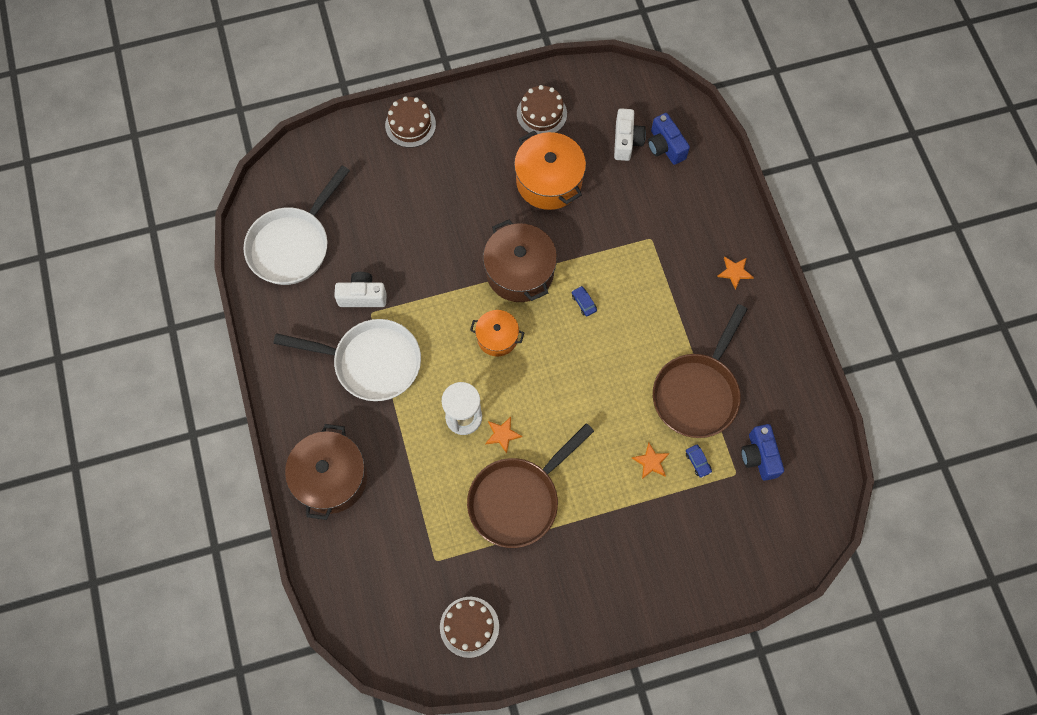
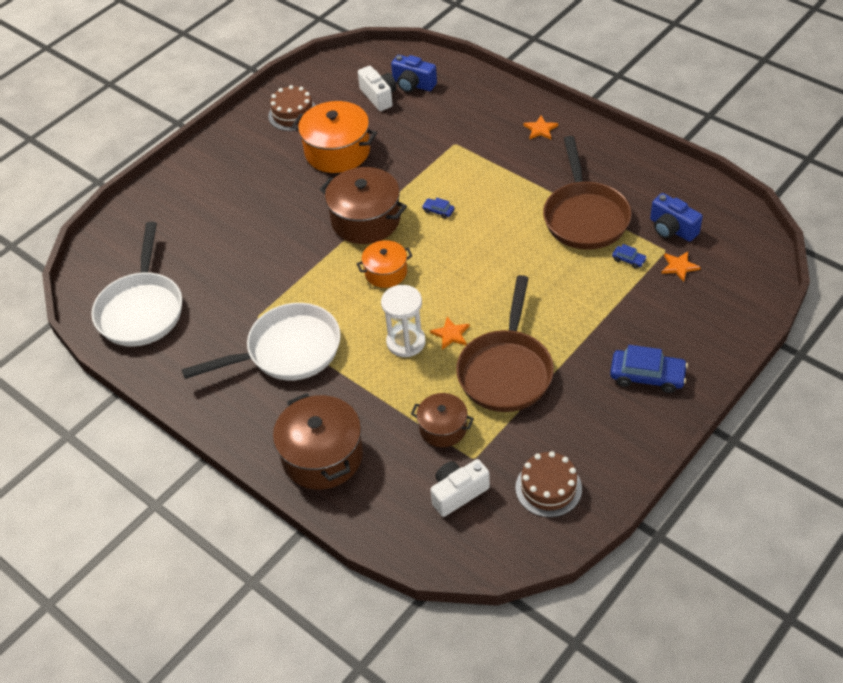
camera: 30 degrees left, 20 degrees down
(362, 296) = (239, 310): white camera -> white camera (458, 493)
(410, 125) = (184, 176): brown cake -> none
(433, 517) = (443, 428): none -> brown pot
(621, 583) = (647, 376): none -> blue car
(651, 462) = (592, 281): orange star -> orange star (679, 267)

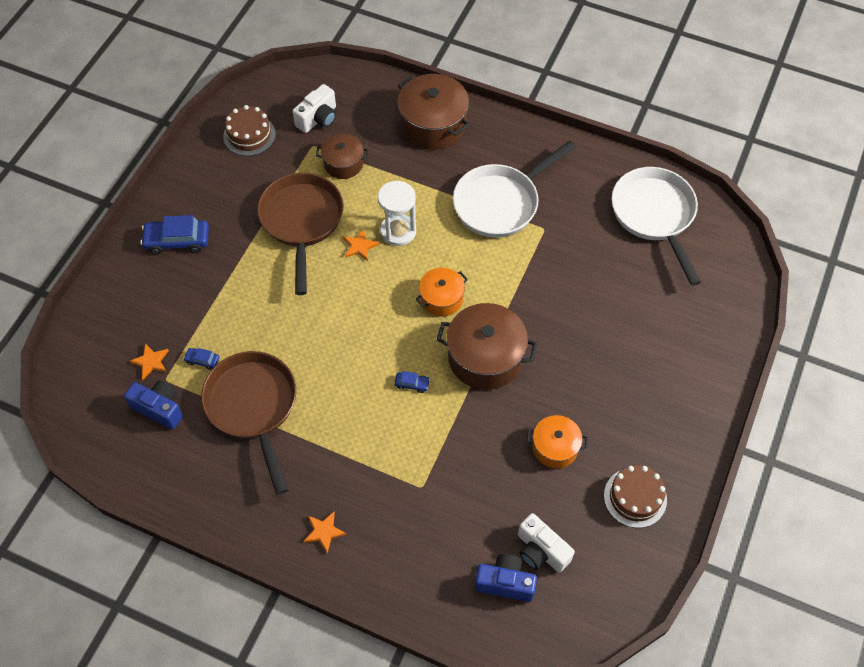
camera: 160 degrees right, 10 degrees up
(337, 151) = (555, 447): orange pot -> orange pot, size x0.59

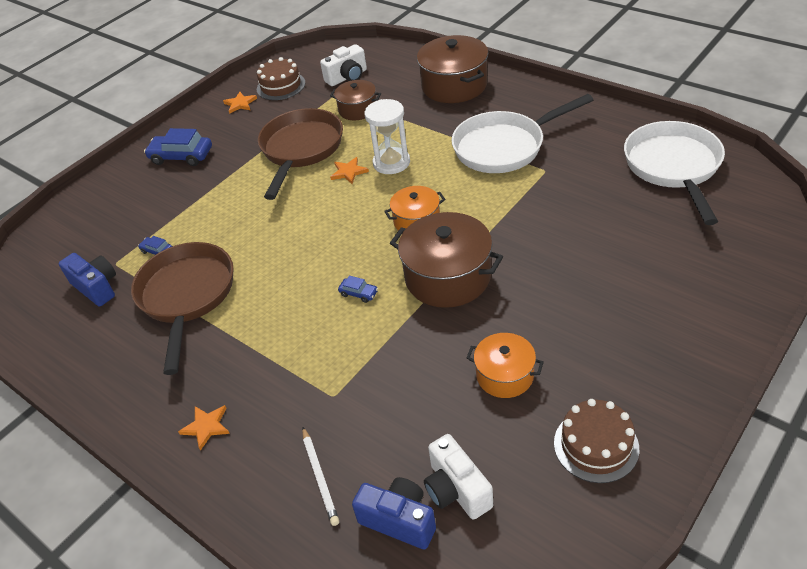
camera: 20 degrees right, 15 degrees down
(151, 362) = (109, 247): orange star -> orange star (240, 104)
(433, 559) = (320, 477): none -> white pencil

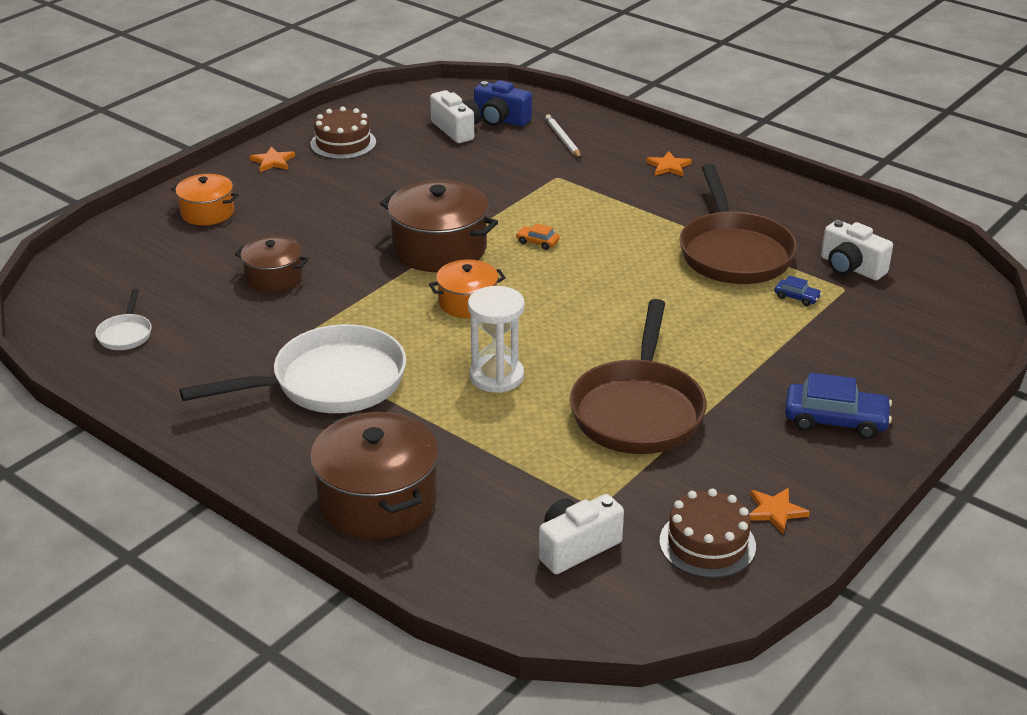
camera: 175 degrees right, 10 degrees down
(96, 287) = (851, 267): blue camera -> white camera
(348, 172) = (559, 369): orange star -> orange star (273, 161)
(358, 109) = (551, 472): brown pot -> brown pot (274, 278)
(358, 293) = (537, 242): blue car -> orange car
(505, 375) = (401, 180): orange pot -> orange pot (207, 212)
(673, 167) = (125, 334): white pan -> white pan, size x0.44

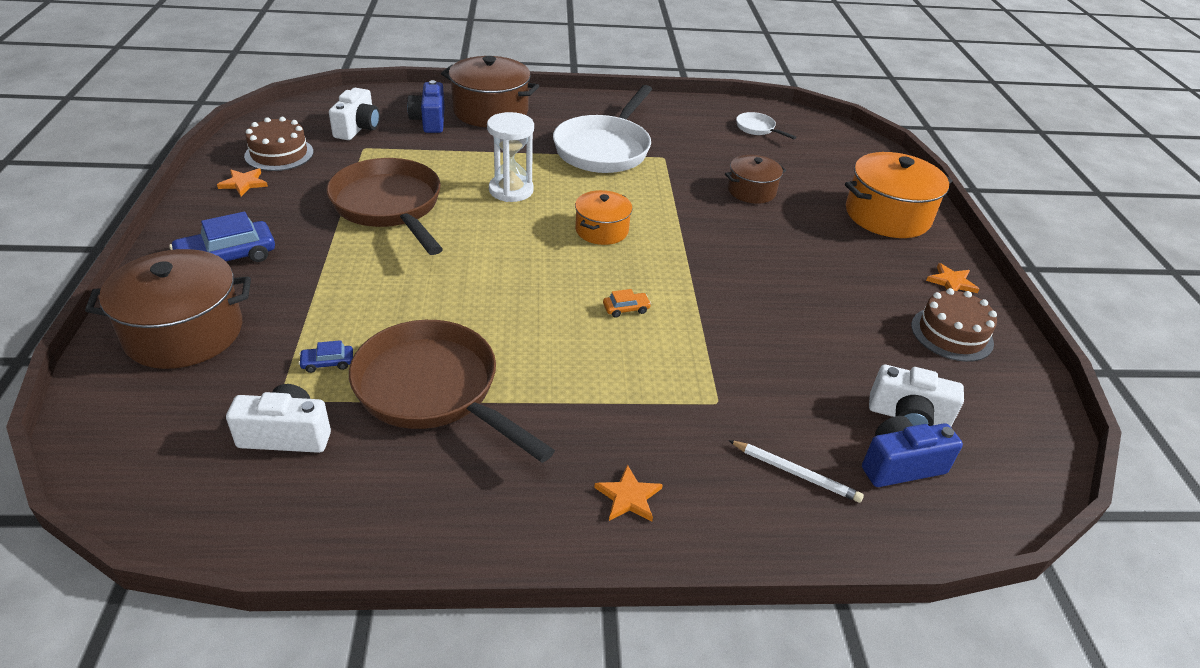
camera: 135 degrees right, 5 degrees up
(207, 212) = (887, 215): orange pot -> orange pot, size x1.70
(439, 248) = (689, 264): brown pot -> brown pot (184, 332)
(473, 519) = (429, 121): none -> blue camera

